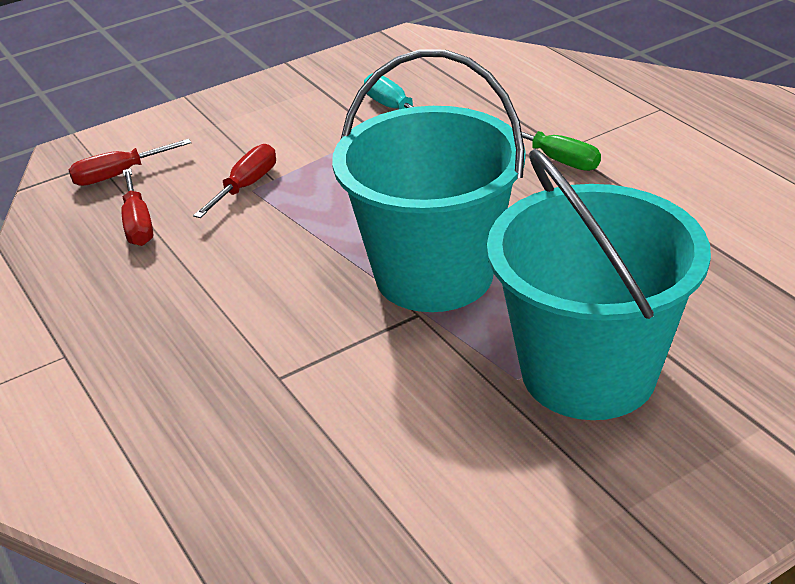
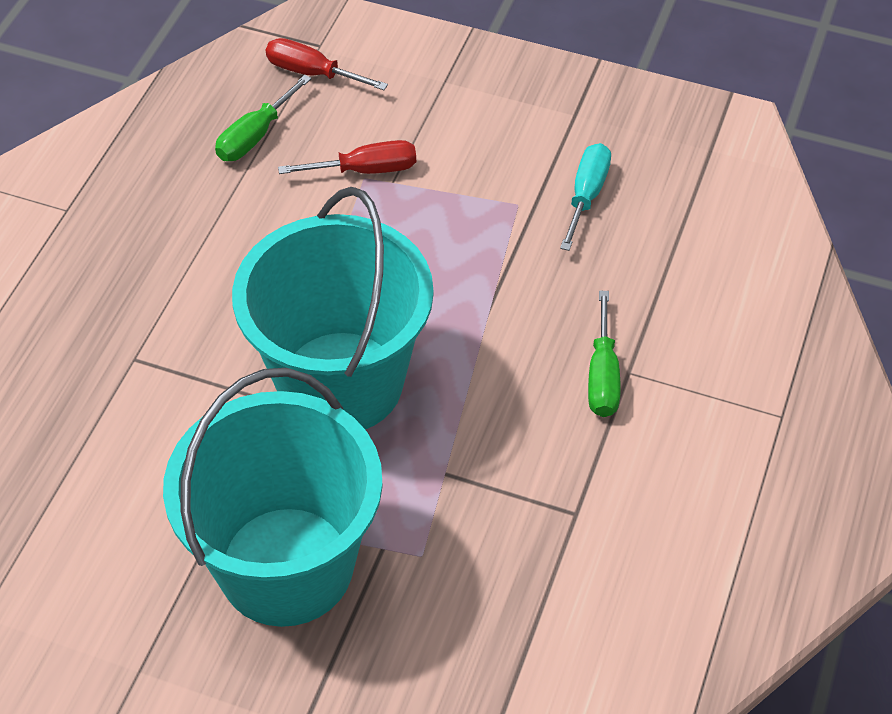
camera: 50 degrees right, 15 degrees up
(138, 224) = (255, 136): red screwdriver -> green screwdriver

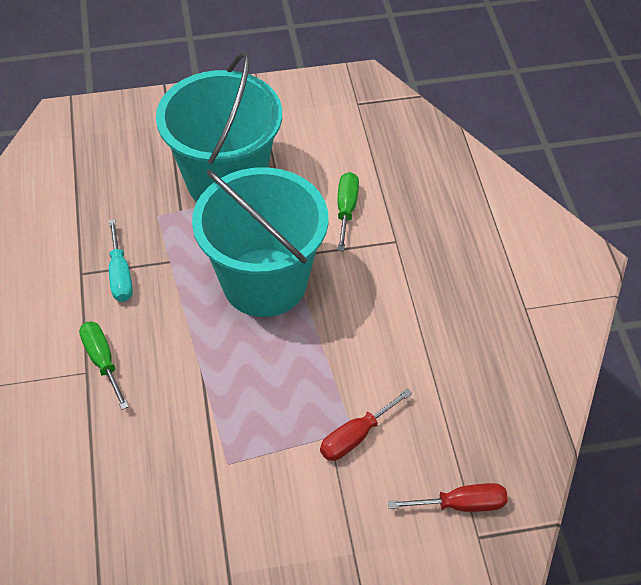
camera: 150 degrees right, 0 degrees up
(255, 136) = (455, 425): green screwdriver -> green screwdriver (346, 209)
(586, 195) = (180, 497): turquoise screwdriver -> turquoise screwdriver (120, 275)

